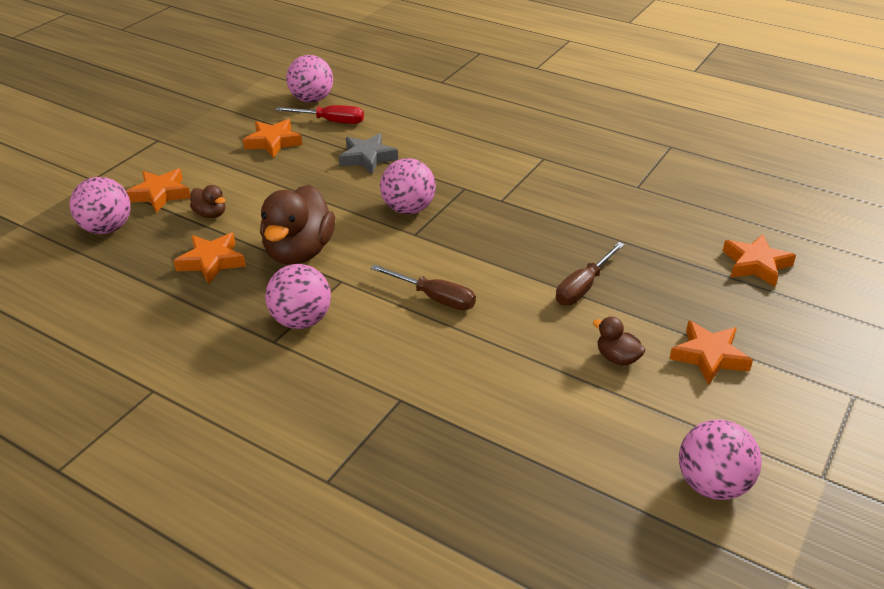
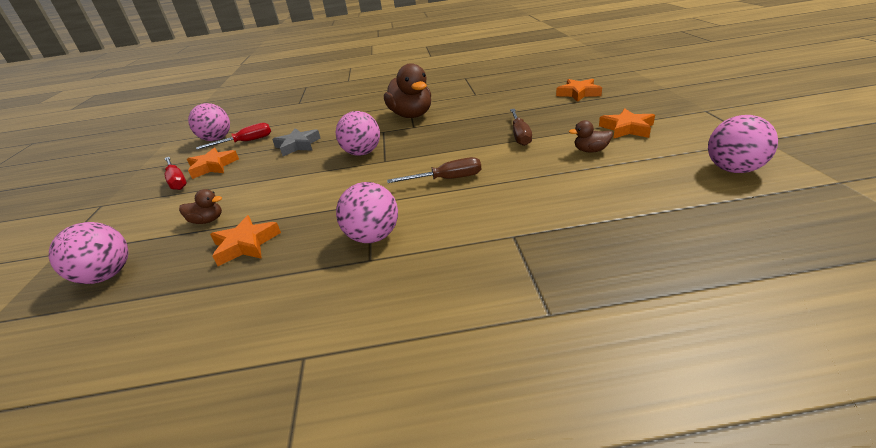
camera: 35 degrees left, 5 degrees down
(160, 194) = (142, 231): orange star -> none
(231, 144) = (177, 181): none -> red screwdriver
(299, 252) = (315, 205): brown duck -> brown duck (411, 115)

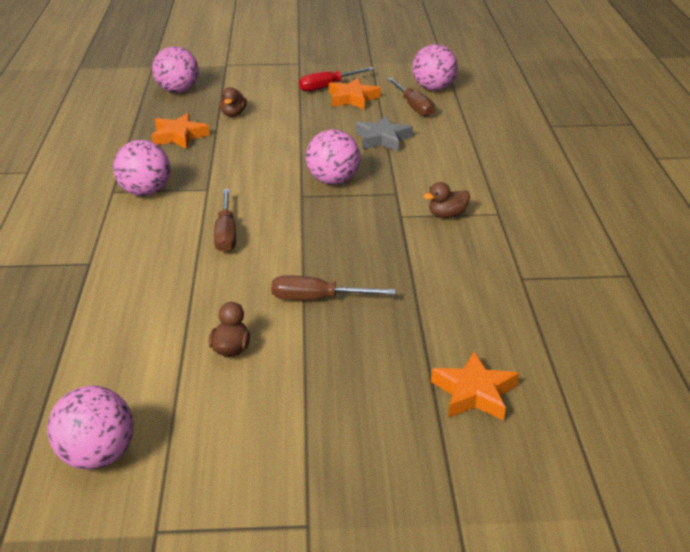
camera: 90 degrees right, 0 degrees up
(246, 142) = (413, 107): red screwdriver -> brown screwdriver
(411, 115) = (447, 215): brown duck -> brown duck, size x0.47
(627, 128) = (283, 404): orange star -> none

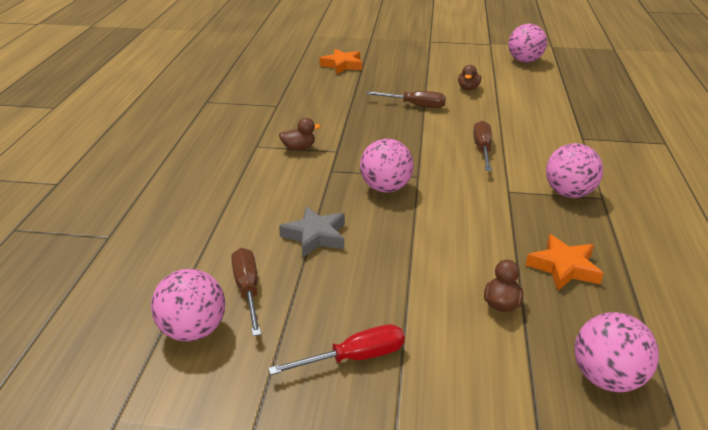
camera: 170 degrees left, 0 degrees up
(352, 98) = (325, 320): orange star -> none

